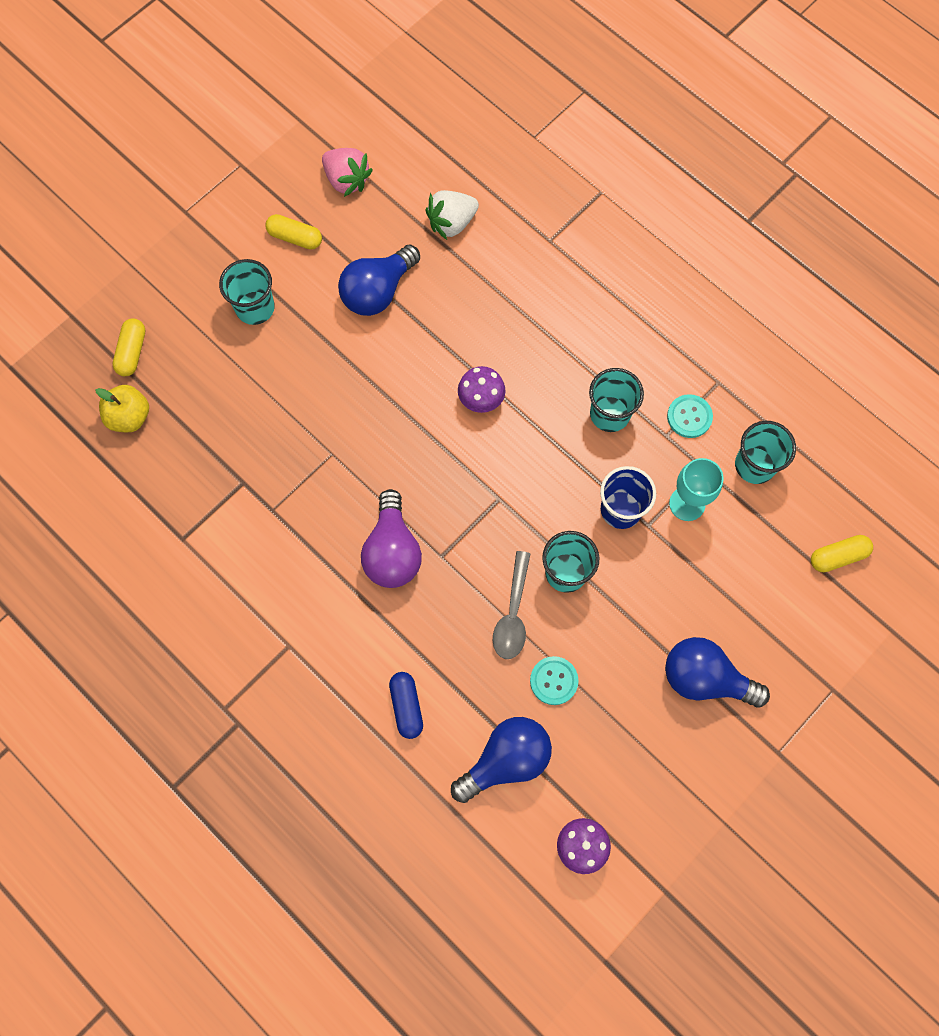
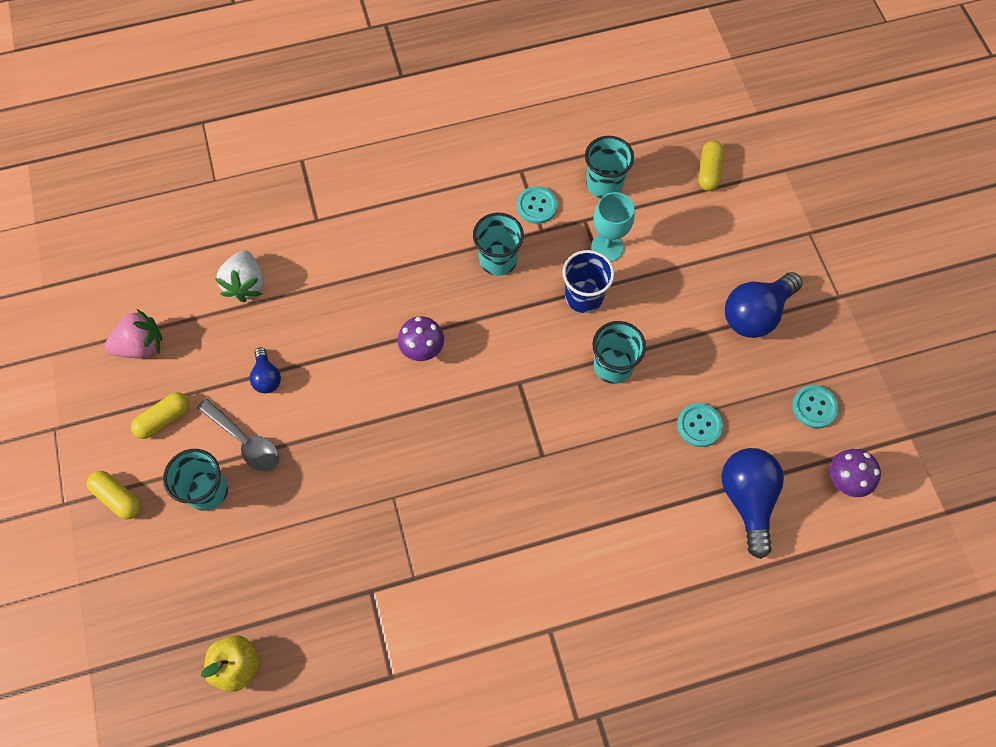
camera: 60 degrees left, 5 degrees down
(132, 352) = (172, 629): yellow capsule -> yellow capsule (118, 498)
(378, 291) = (267, 377): blue light bulb -> blue light bulb, size x0.53
(392, 551) = (514, 493): purple light bulb -> none
(406, 706) = (660, 556): blue capsule -> none
(513, 614) = (625, 426): grey spoon -> grey spoon (245, 441)
(639, 781) = (814, 407): none -> turquoise button

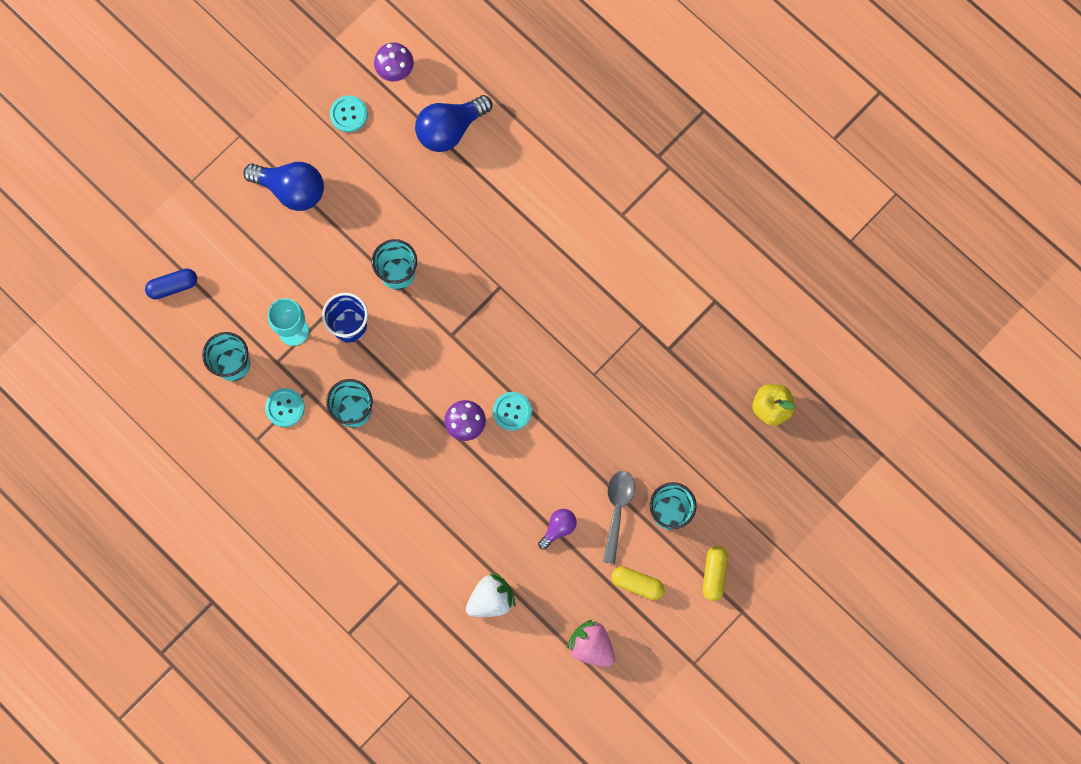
camera: 120 degrees left, 10 degrees up
(267, 377) = (558, 528): blue light bulb -> purple light bulb
(699, 425) = (411, 188): turquoise button -> turquoise button (512, 411)
(708, 171) = (173, 286): yellow capsule -> blue capsule

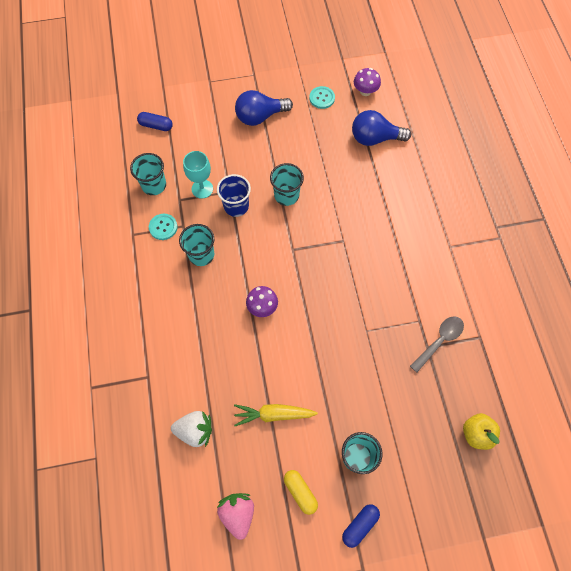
camera: 35 degrees right, 10 degrees down
(291, 190) = (260, 116): blue light bulb -> blue light bulb turned 105 degrees clockwise
(512, 411) = (297, 319): turquoise button -> none
(558, 528) = (273, 414): purple light bulb -> yellow carrot
(617, 510) = (321, 430): grey spoon -> grey spoon (439, 341)
(714, 574) = (360, 525): yellow capsule -> blue capsule

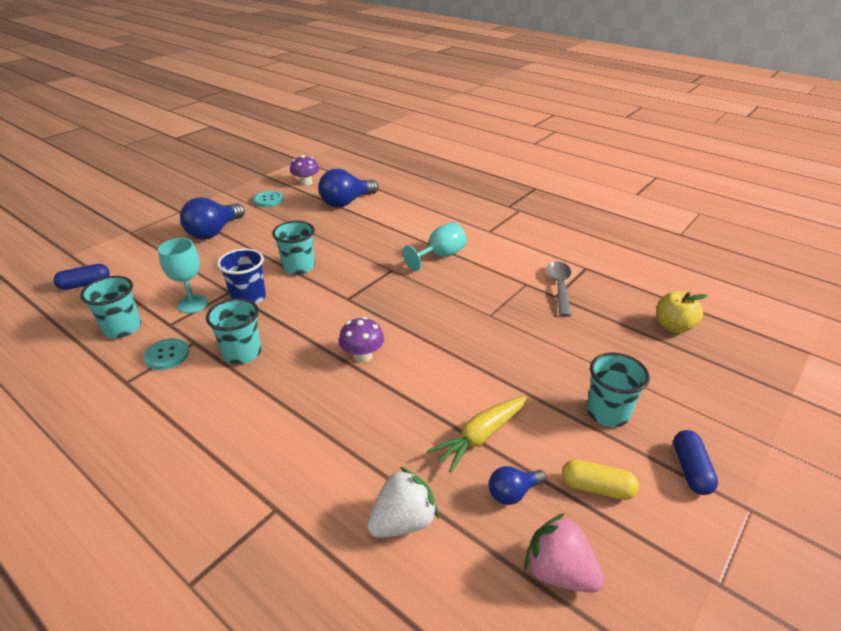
camera: 40 degrees left, 30 degrees down
(257, 459) = (513, 493): none -> blue light bulb
(388, 249) = (440, 256): none -> turquoise goblet

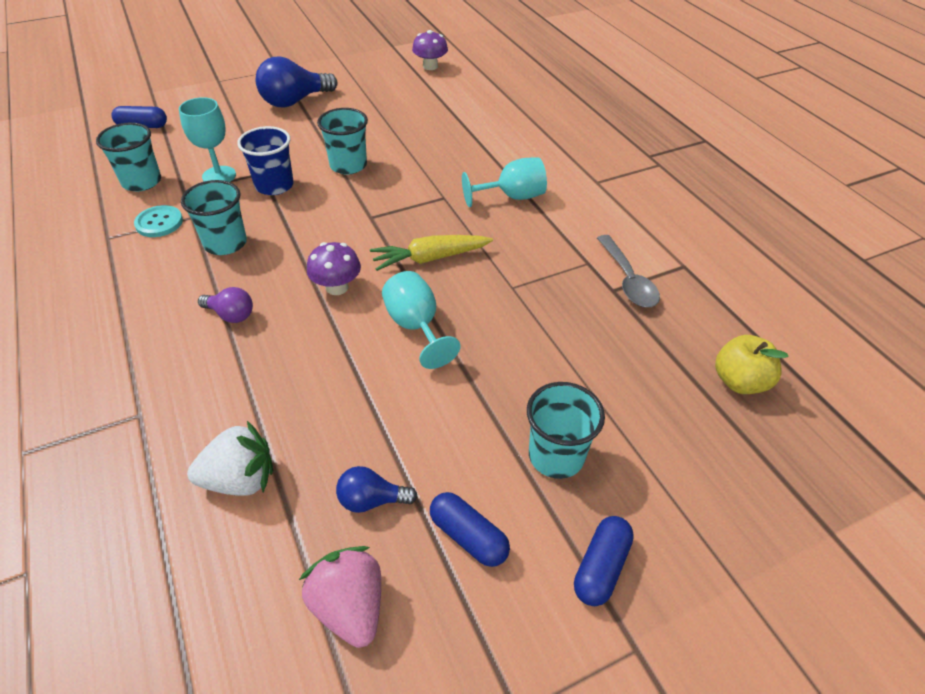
camera: 25 degrees right, 10 degrees up
(268, 200) = (375, 77): turquoise button -> none
(292, 404) = (231, 315): none -> purple light bulb
(346, 202) = (456, 101): blue light bulb -> none
(445, 363) = (416, 326): none -> turquoise goblet
(480, 437) = (387, 424): yellow carrot -> yellow carrot (430, 258)
(559, 287) = (628, 280): grey spoon -> grey spoon turned 135 degrees clockwise
(597, 487) = (468, 536): yellow capsule -> blue capsule

